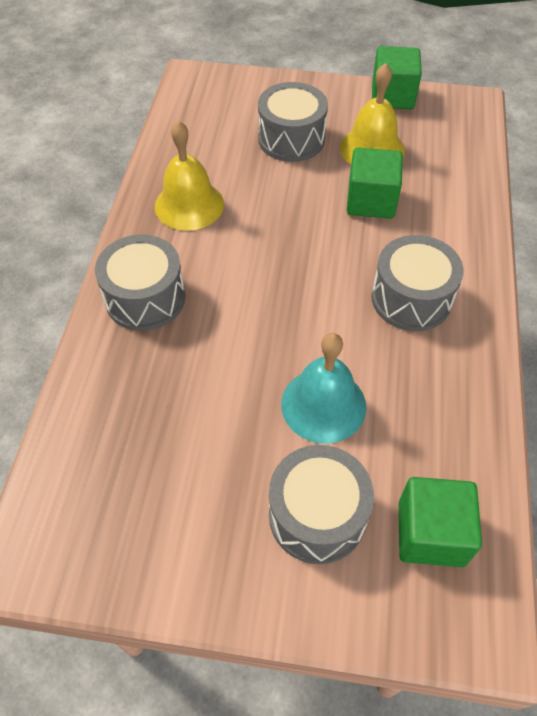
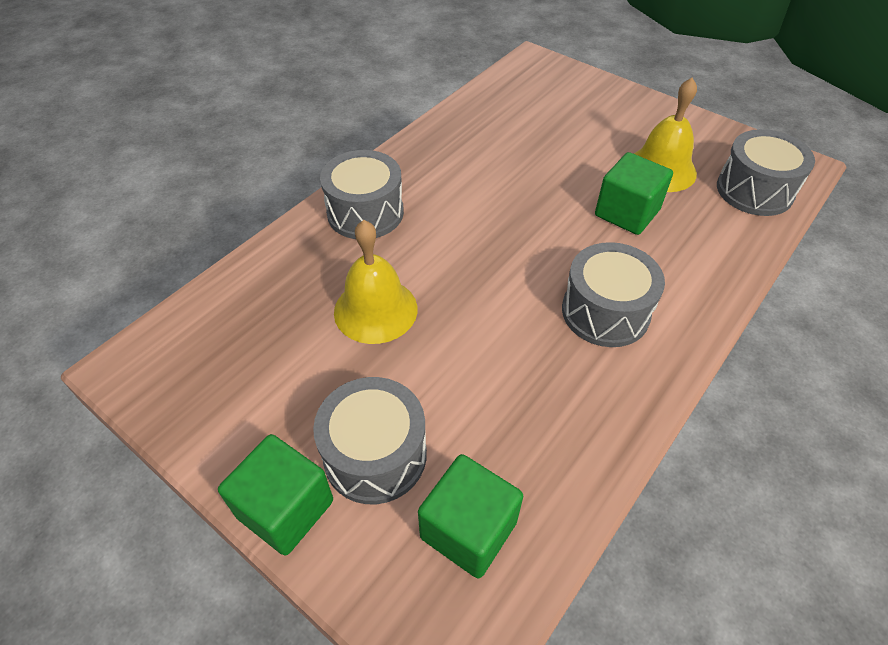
camera: 30 degrees right, 5 degrees down
(189, 205) = (456, 155): yellow bell -> yellow bell (375, 310)
(291, 139) = (587, 135): grey drum -> grey drum (754, 190)
(323, 405) = (451, 364): turquoise bell -> none
(392, 96) = (715, 132): green cube -> green cube (285, 509)

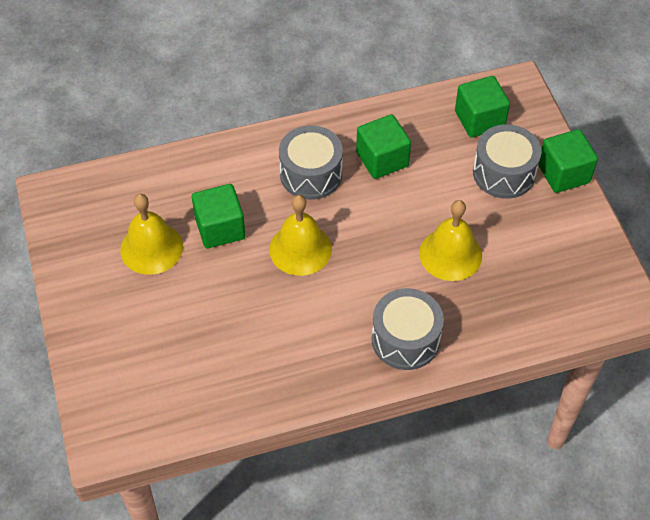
camera: 145 degrees left, 5 degrees up
(534, 234) = (300, 249): none -> yellow bell
(546, 378) = (382, 159): none -> green cube
(754, 190) = (113, 193): grey drum -> none

